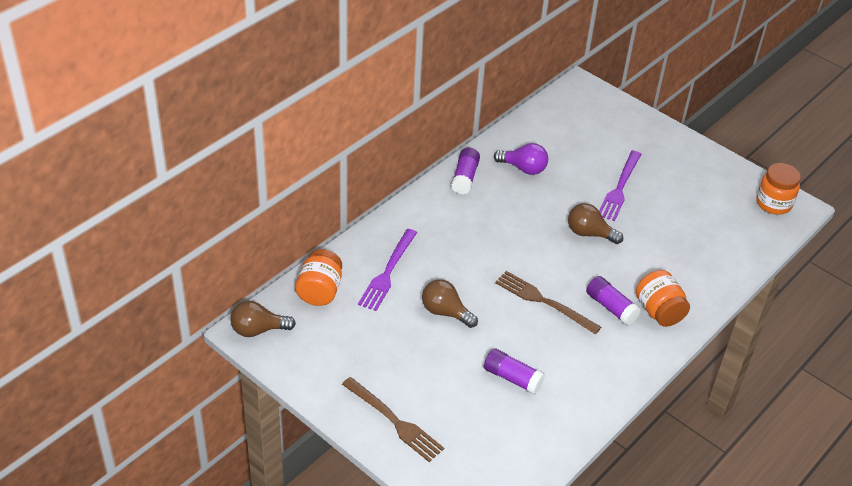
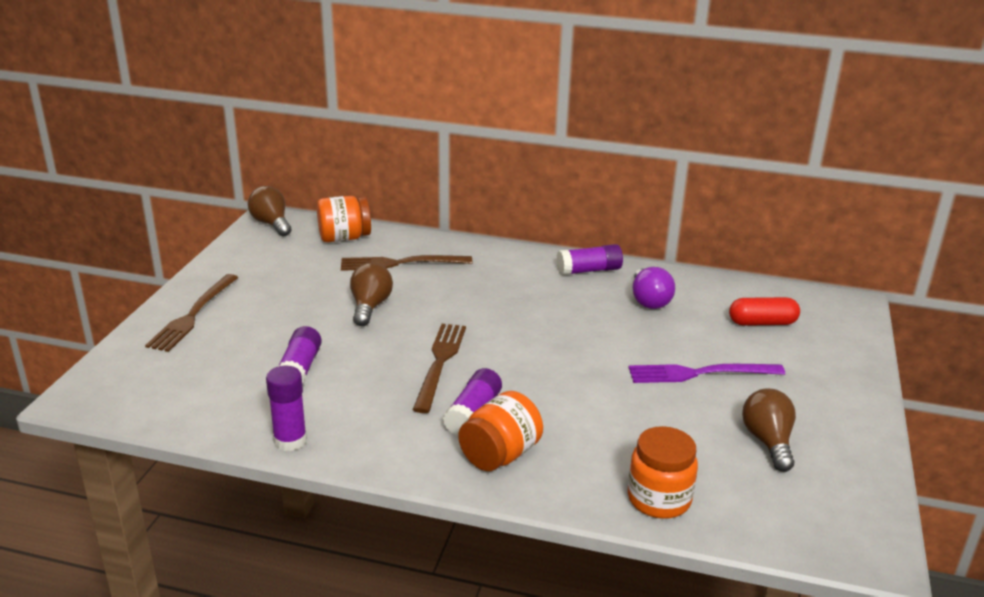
camera: 65 degrees right, 15 degrees down
(387, 272) = (400, 263): purple fork -> brown fork
(579, 133) = (762, 323): none -> red capsule
(589, 233) = (589, 369): brown light bulb -> brown light bulb (768, 441)
(597, 407) = (290, 440): none -> purple glue stick
(773, 203) = (846, 522): orange jar -> orange jar (659, 499)

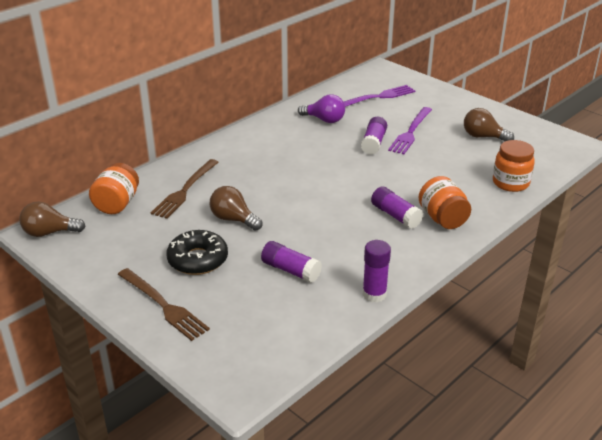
camera: 60 degrees left, 5 degrees up
(281, 309) = (198, 259): none -> black donut
(440, 363) = (330, 211): brown fork -> none
(589, 270) = (270, 126): purple glue stick -> purple glue stick (373, 143)
(762, 323) = (377, 97): red capsule -> purple fork

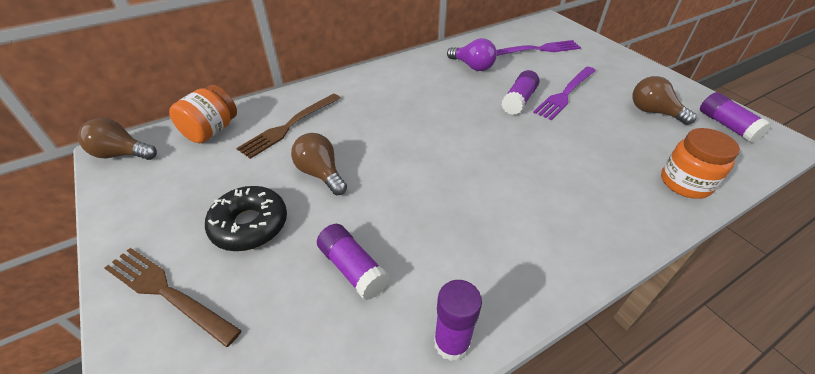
camera: 15 degrees right, 10 degrees up
(163, 305) = (167, 292): brown fork -> brown fork turned 150 degrees clockwise
(395, 216) = (519, 206): purple glue stick -> purple glue stick (727, 125)
(442, 219) = (582, 223): orange jar -> none

